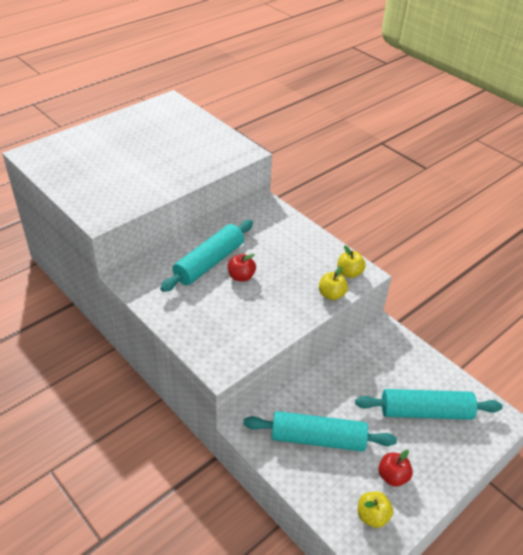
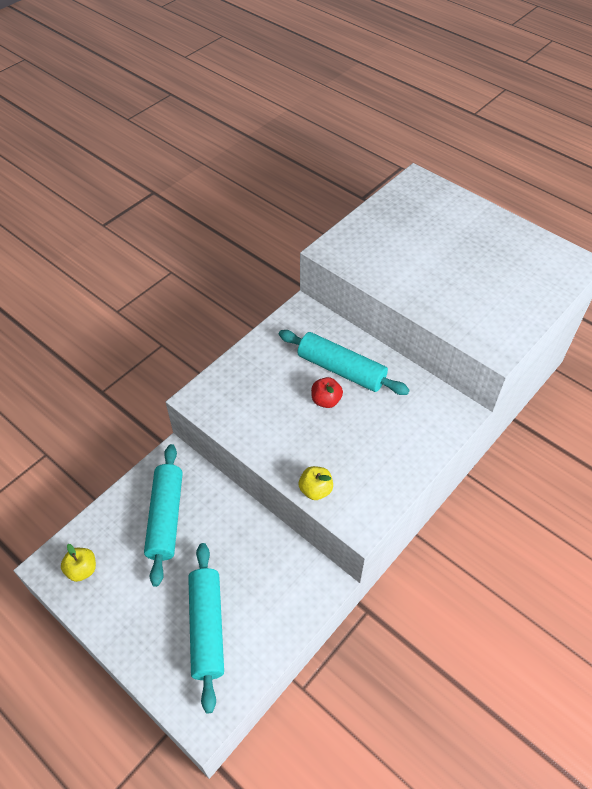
camera: 85 degrees right, 10 degrees up
(349, 273) = (357, 508): yellow apple -> none
(392, 476) = (124, 589): red apple -> none

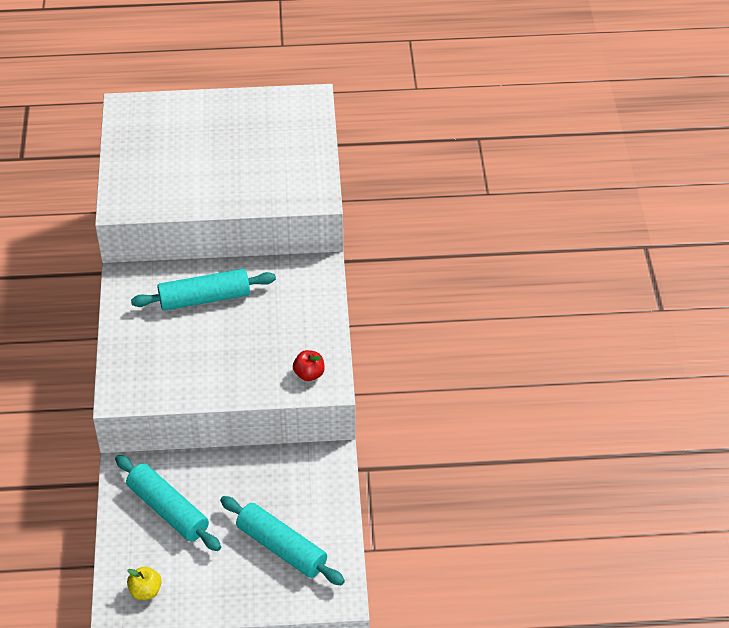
camera: 45 degrees left, 5 degrees down
(315, 490) = (277, 389): yellow apple -> none
(326, 400) = (217, 327): red apple -> red apple (309, 374)

